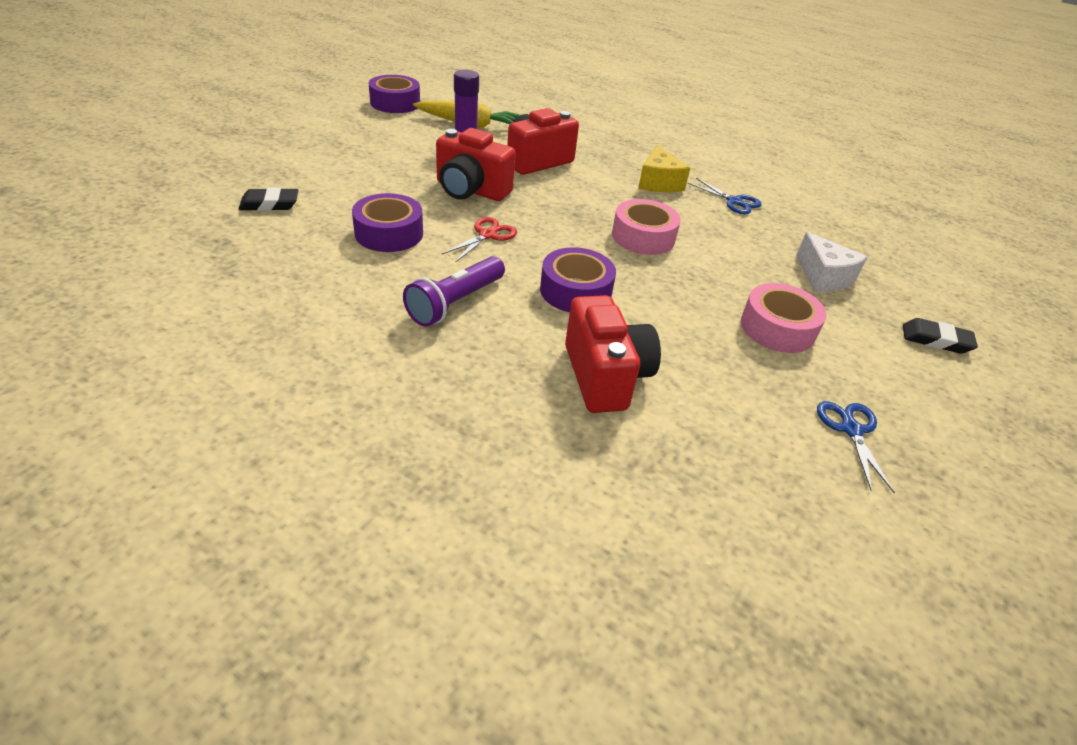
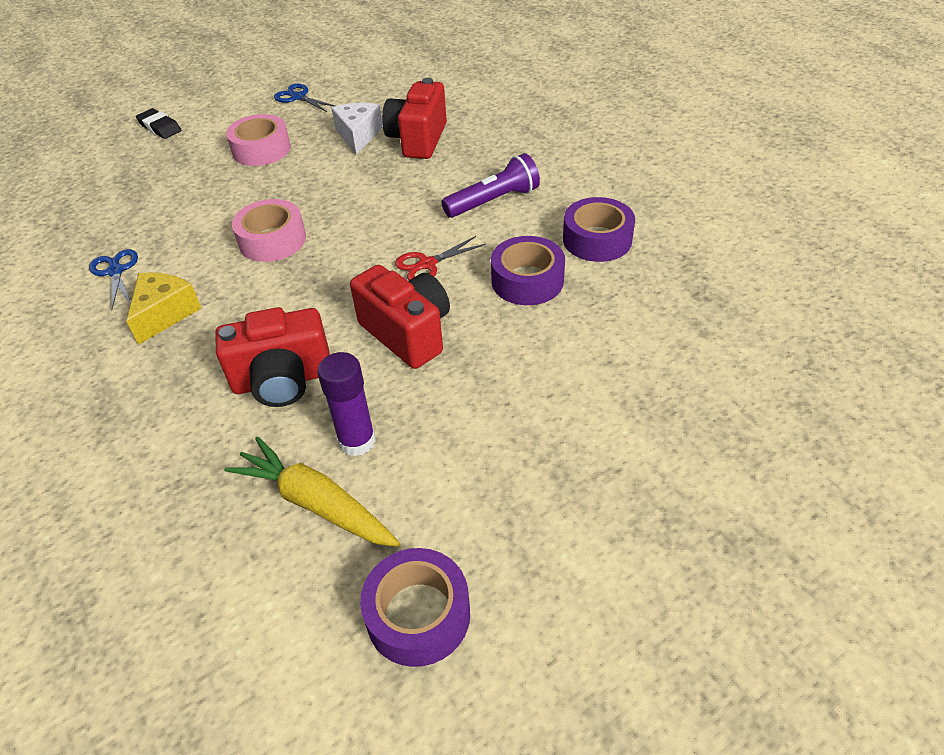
camera: 150 degrees left, 5 degrees up
(269, 204) = (654, 343): black eraser -> none
(575, 291) = (388, 197): purple tape -> purple tape (597, 239)
(823, 277) = (162, 179): white cheese -> white cheese (358, 135)
(851, 429) = (298, 97): blue scissors -> blue scissors turned 105 degrees clockwise

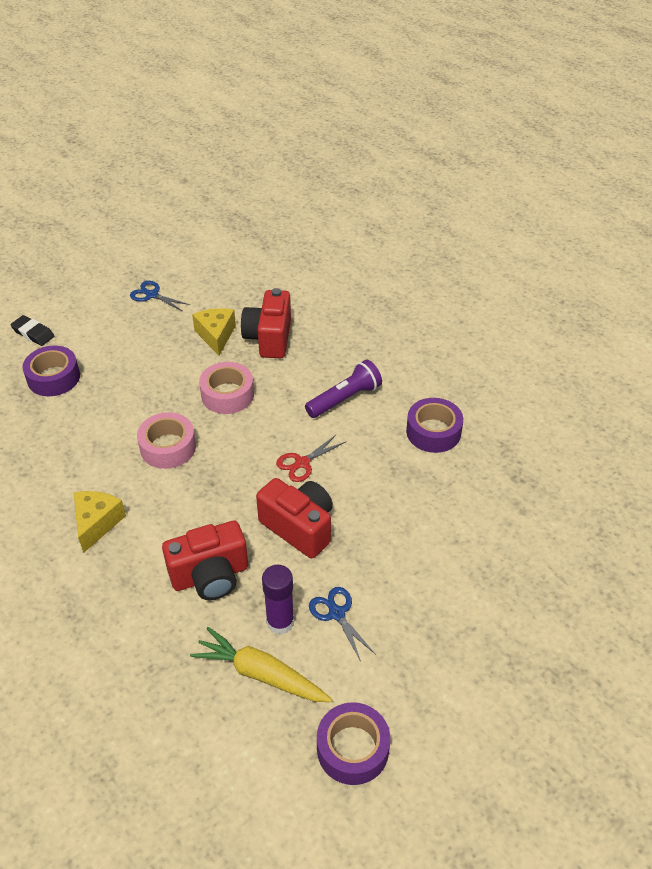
camera: 10 degrees left, 0 degrees up
(116, 271) = (41, 485): blue scissors -> blue scissors (336, 613)
(261, 149) = (133, 354): pink tape -> pink tape (227, 394)
(358, 135) = (216, 335): white cheese -> yellow cheese
(527, 280) = (384, 473): purple tape -> purple tape (53, 378)

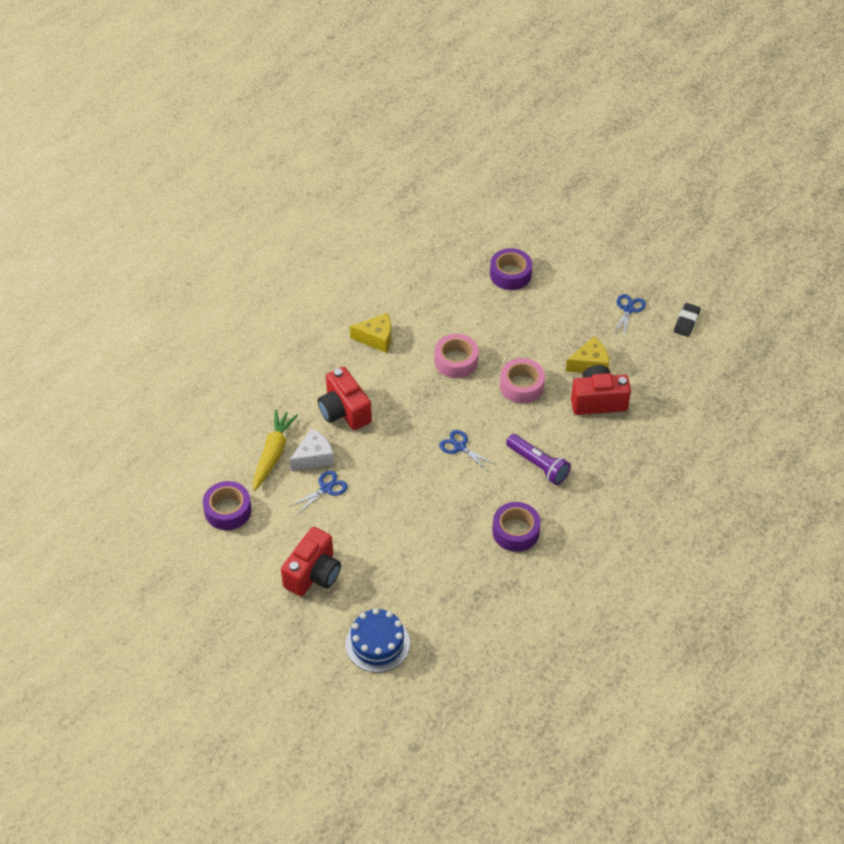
camera: 80 degrees right, 5 degrees up
(33, 333) = (556, 247): black eraser -> black eraser (686, 322)
(280, 622) = (314, 457): purple glue stick -> white cheese
(299, 527) = (396, 455): red camera -> red camera (313, 574)
(302, 463) = (460, 447): red scissors -> blue scissors
(585, 586) = (377, 643): none -> blue cake

